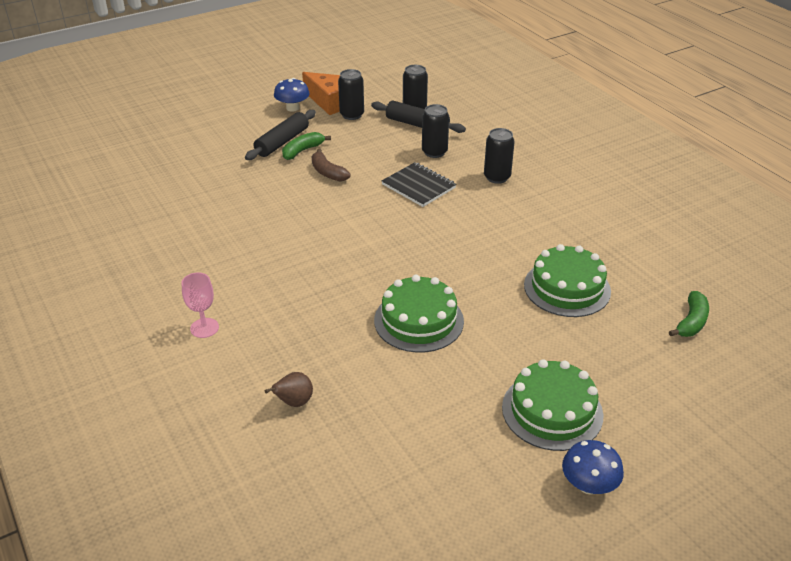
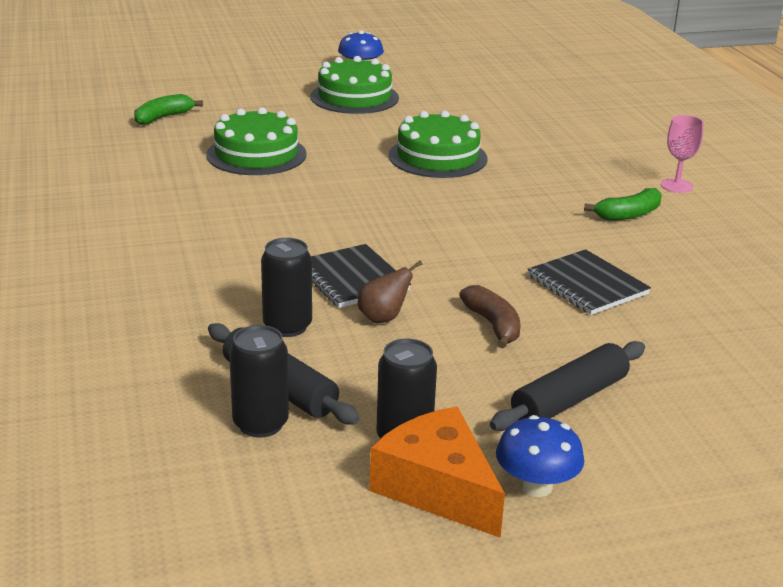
camera: 165 degrees left, 10 degrees down
(277, 209) = (587, 285): none -> black notebook
(294, 402) = (581, 131): brown pear -> brown pear (383, 318)
(302, 151) = (531, 373): green banana -> green banana (628, 214)
(497, 177) = (220, 270): black can -> none

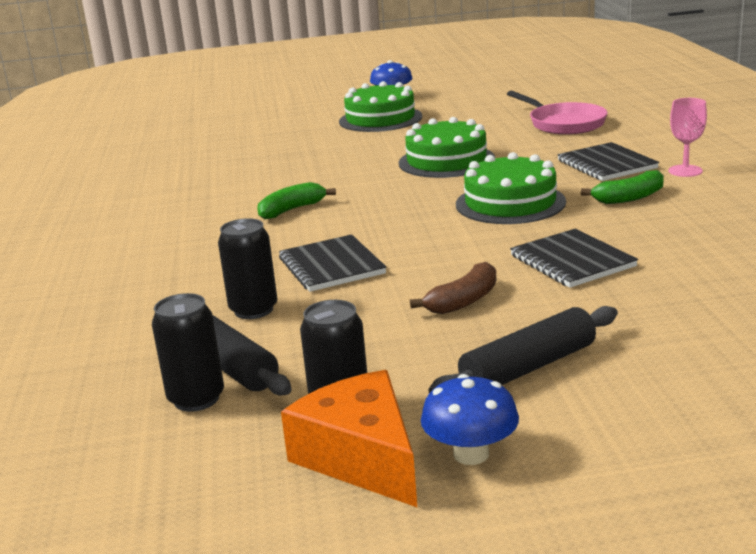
camera: 10 degrees right, 5 degrees down
(163, 117) = (198, 145): green banana -> green banana (291, 210)
(256, 154) = (273, 169): green cake -> green cake (510, 203)
(383, 318) = (352, 299): brown pear -> none
(493, 325) = (463, 301): brown banana -> brown banana turned 60 degrees clockwise
(547, 118) = (563, 124): none -> pink pan
(599, 173) = (606, 164): none -> black notebook

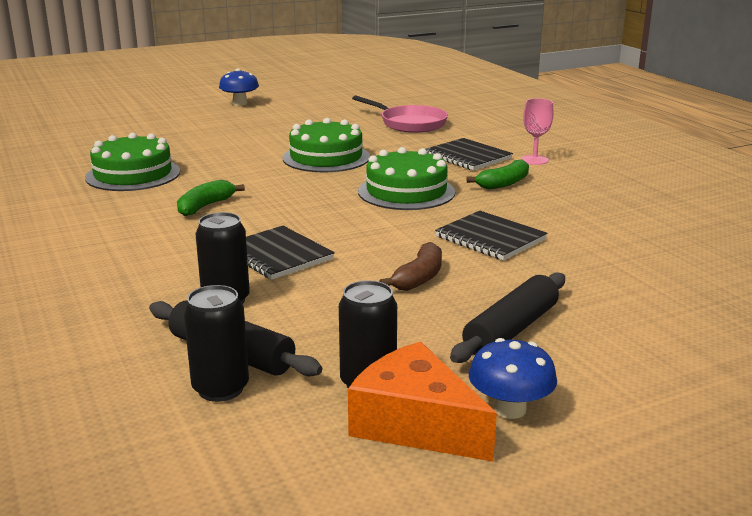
camera: 20 degrees left, 0 degrees up
(380, 119) = (240, 122): green cake -> green cake (133, 174)

